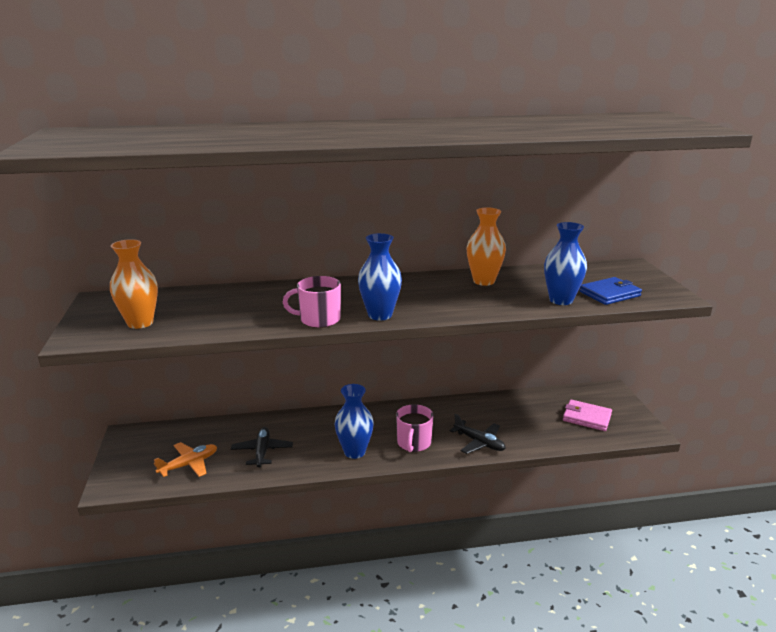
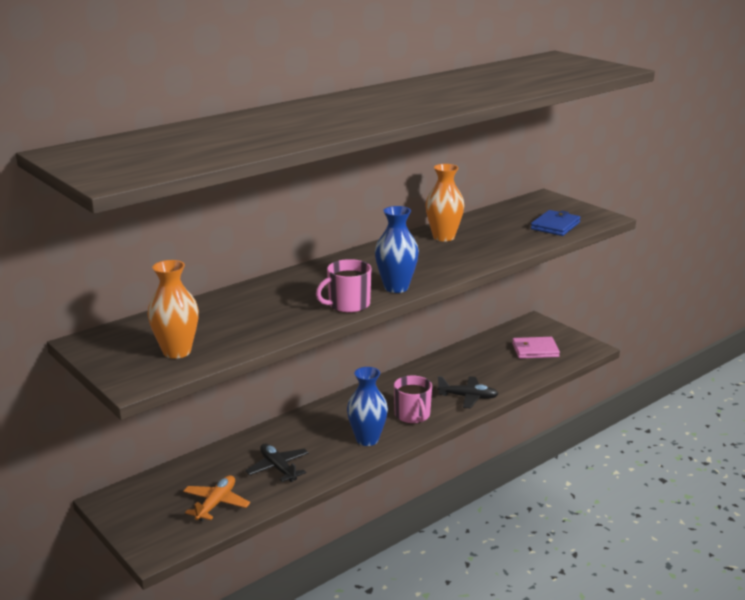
camera: 30 degrees left, 0 degrees up
(561, 300) = (525, 240): blue vase -> none

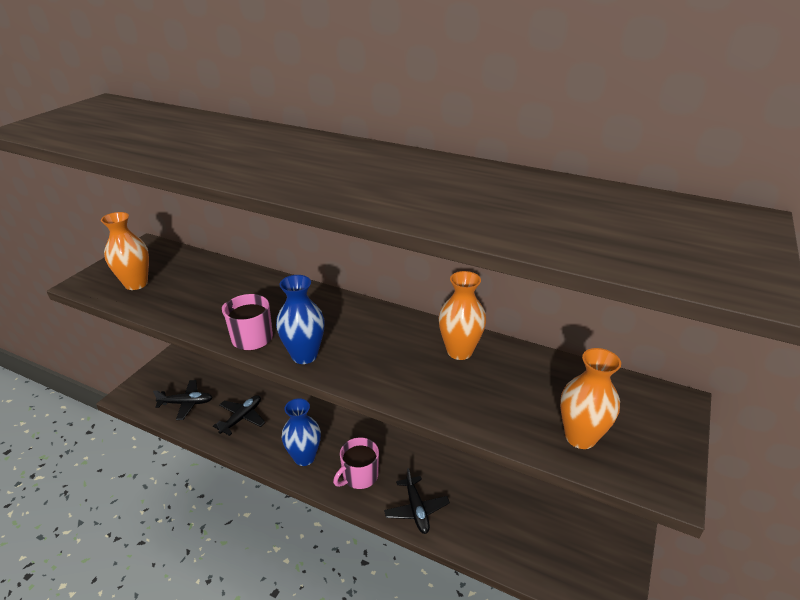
camera: 65 degrees right, 10 degrees up
(216, 503) = (186, 403): orange plane -> black plane
(535, 350) = (559, 542): pink wallet -> none
(555, 226) = (580, 437): blue wallet -> orange vase

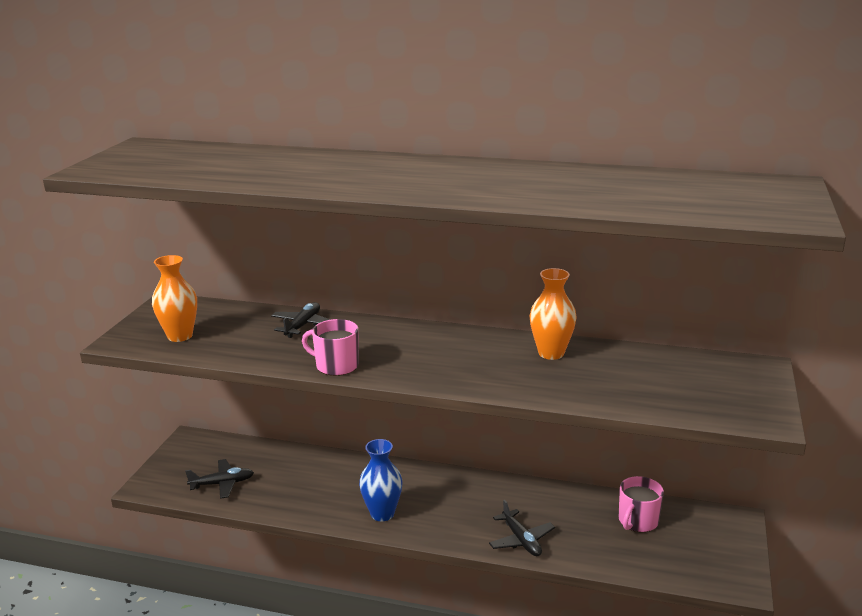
camera: 10 degrees left, 10 degrees down
(242, 418) = (295, 489): black plane -> black plane (303, 326)
(304, 355) = (399, 373): blue vase -> none
(359, 476) = (449, 521): pink mug -> pink mug (637, 521)
(580, 437) = (686, 399): orange vase -> none

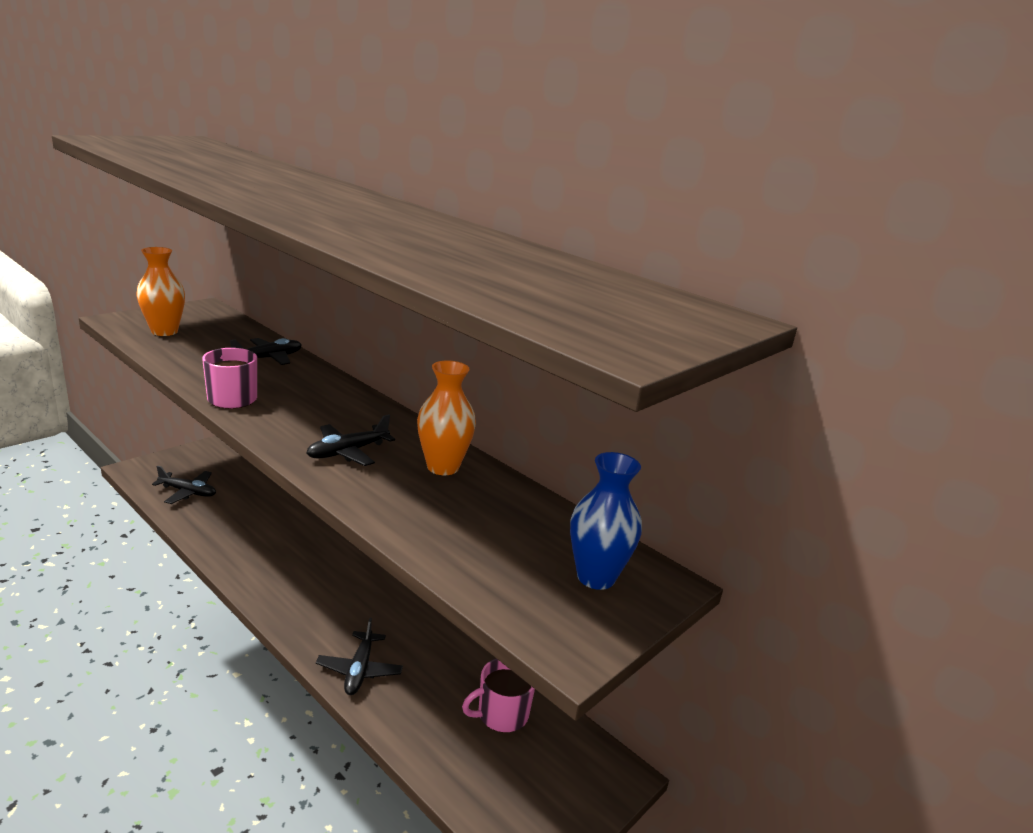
camera: 25 degrees right, 0 degrees up
(382, 513) = (272, 579): blue vase -> blue vase (596, 577)
(479, 368) = (348, 452): none -> black plane

